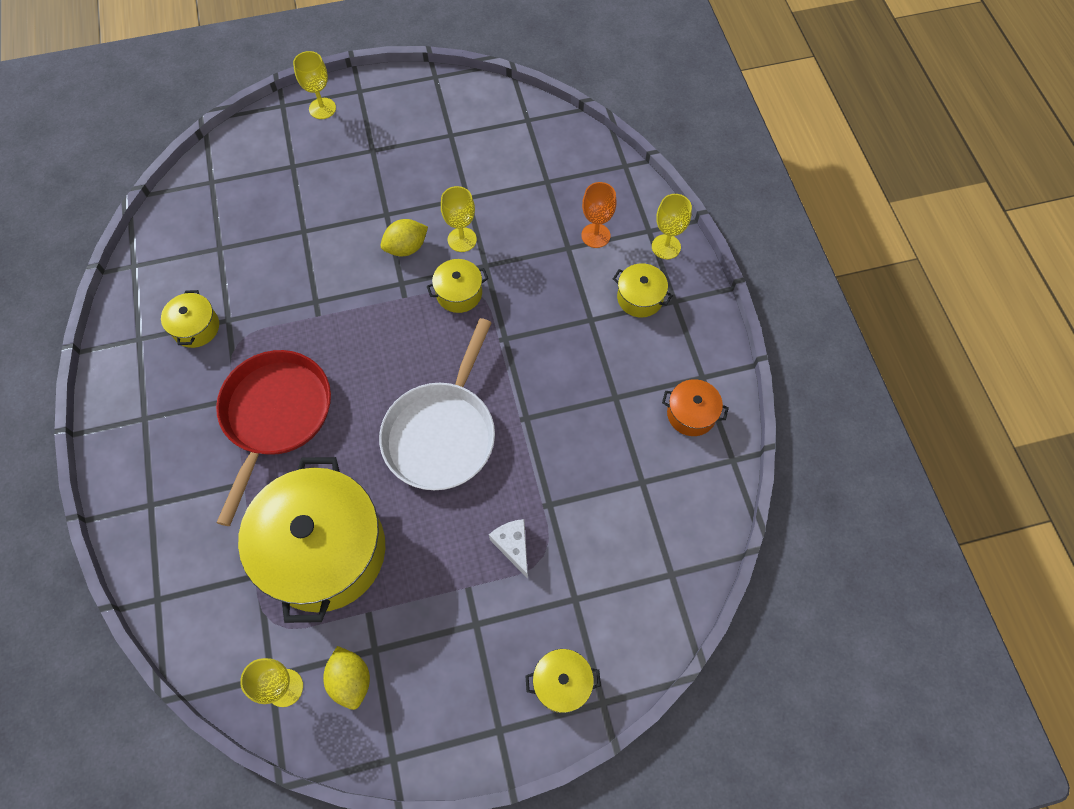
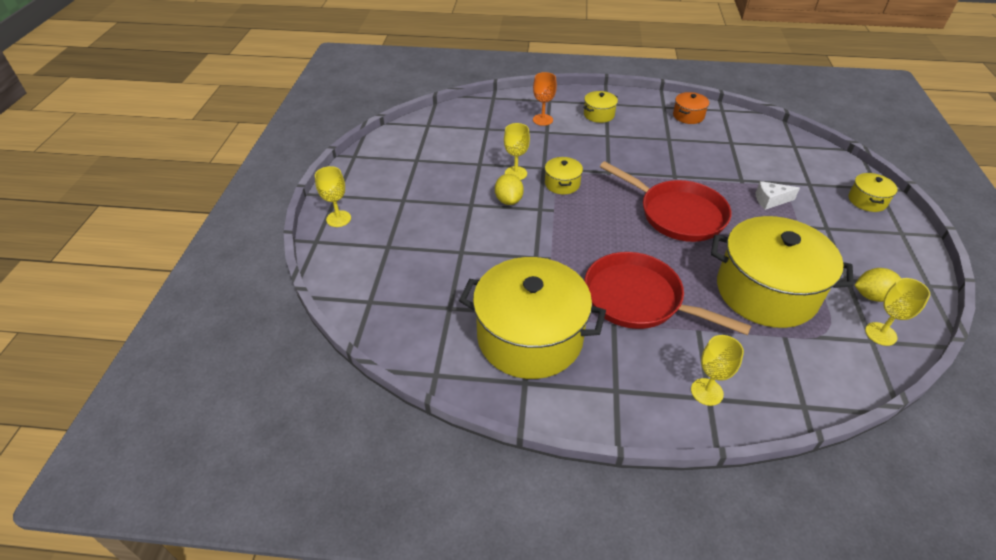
camera: 70 degrees left, 20 degrees down
(196, 327) = (530, 337): yellow pot -> yellow pot, size x2.33
(442, 433) = (677, 214): white pan -> red pan
(666, 247) = (565, 98): yellow goblet -> yellow goblet (707, 392)

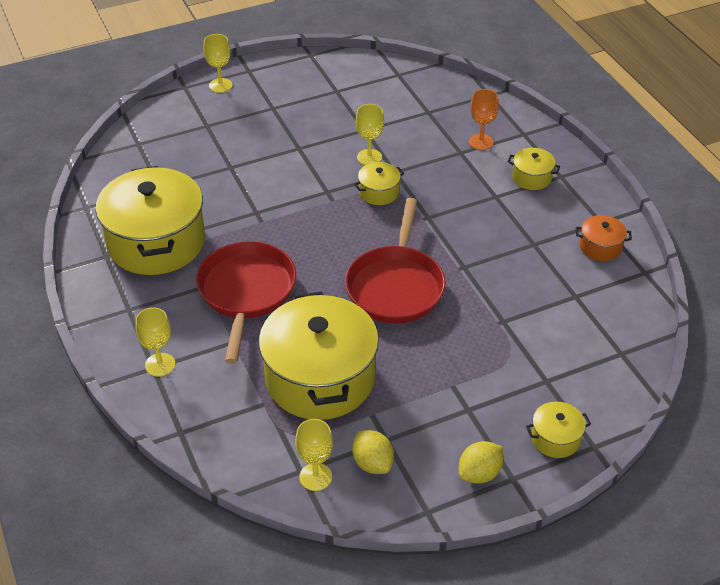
camera: 60 degrees right, 0 degrees up
(508, 200) = (323, 168): yellow lemon -> yellow lemon (479, 473)
(770, 200) = (482, 353): white cheese -> none

